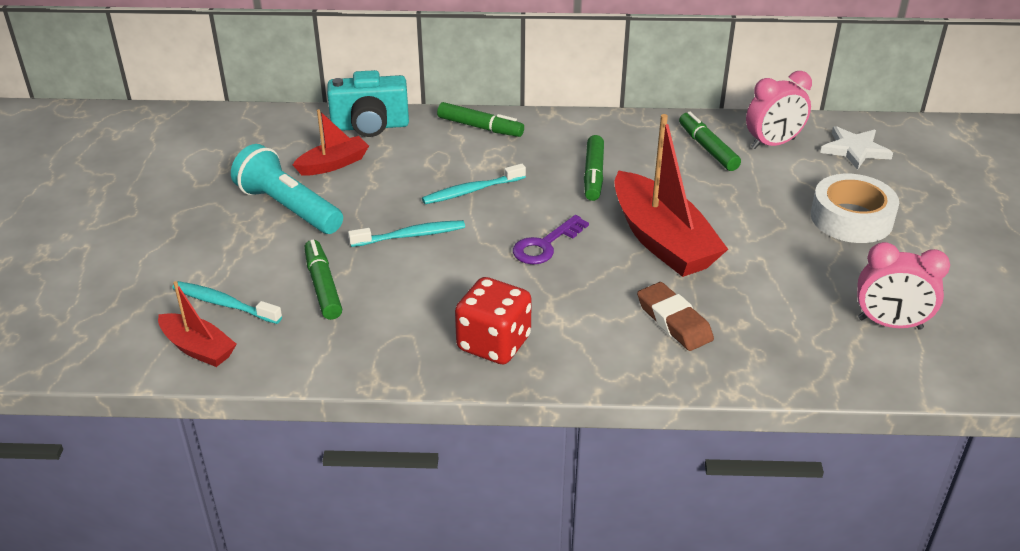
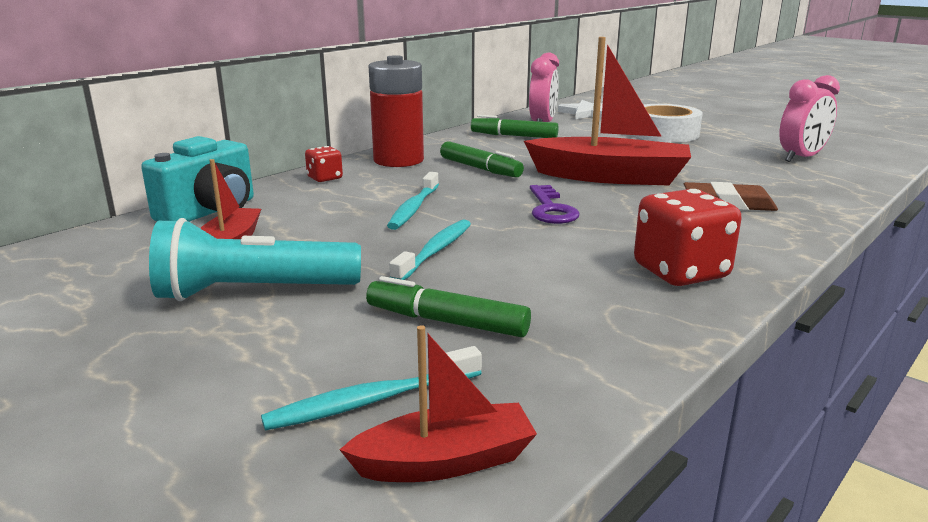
camera: 50 degrees left, 15 degrees down
(480, 127) = (325, 178): green marker -> red dice
(561, 132) = (398, 160): none -> red battery

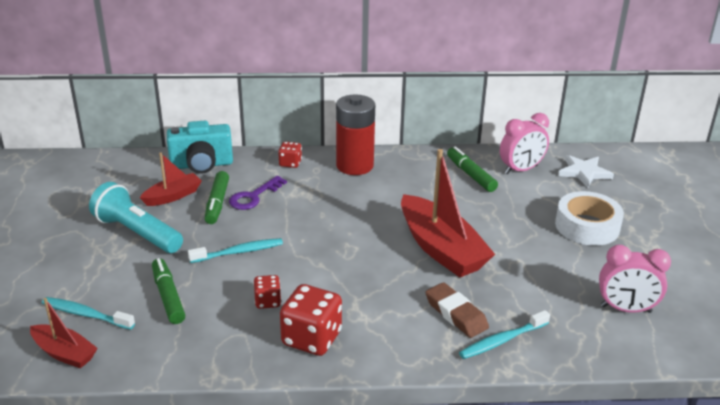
camera: 45 degrees right, 10 degrees up
(414, 208) = (287, 214): turquoise toothbrush -> turquoise toothbrush (502, 340)
(480, 169) = (383, 198): green marker -> green marker (217, 203)
(551, 209) = (348, 256): purple key -> purple key (253, 196)
(567, 269) = (268, 301): none -> red dice

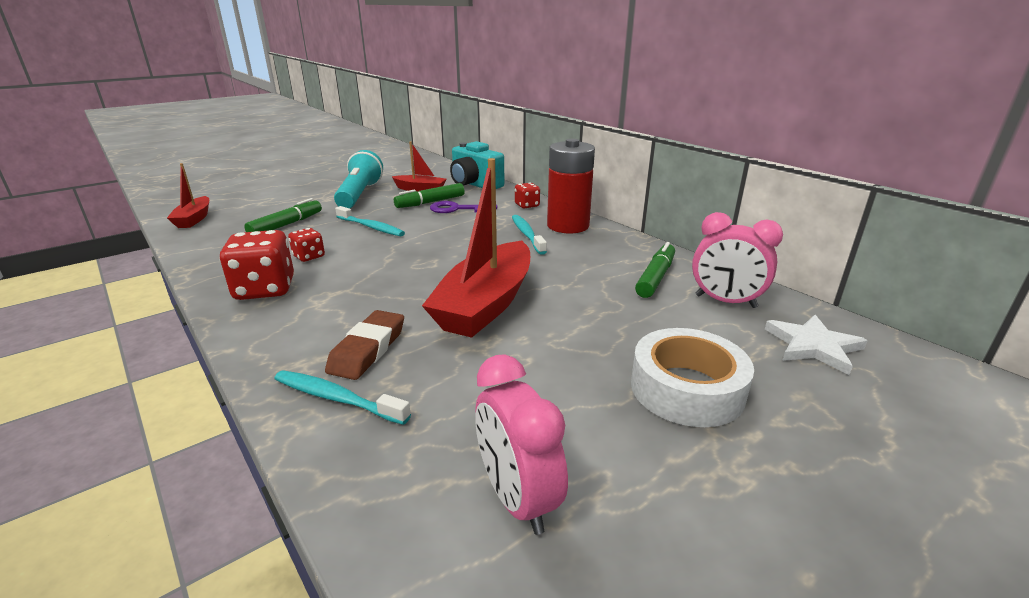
camera: 55 degrees right, 5 degrees down
(86, 315) = (244, 211): turquoise toothbrush -> turquoise toothbrush (527, 235)

